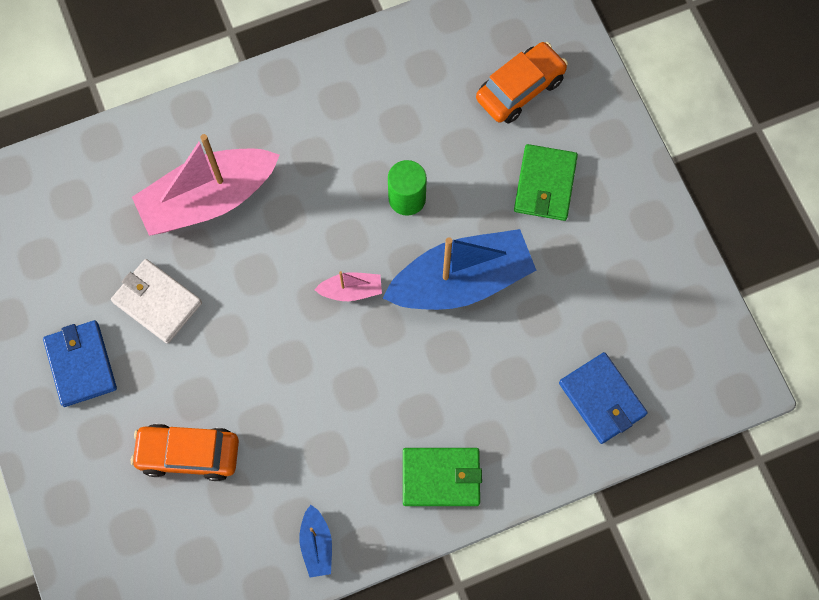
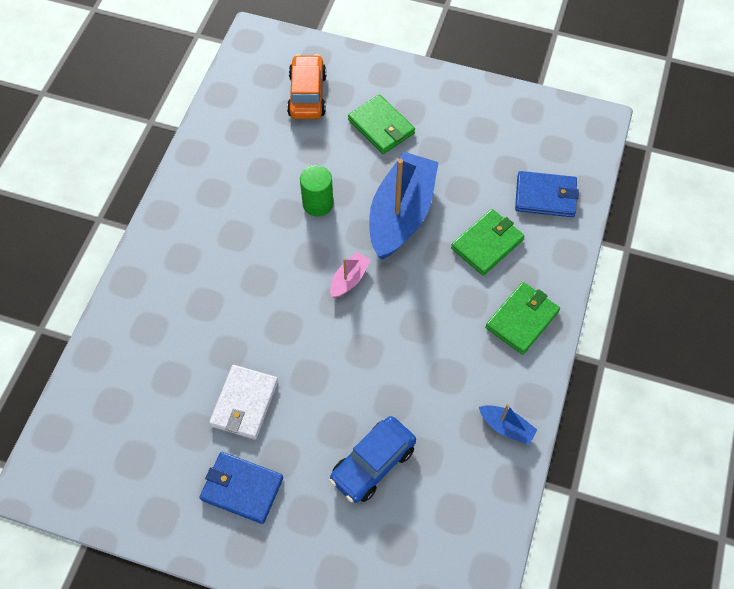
camera: 50 degrees left, 10 degrees down
(157, 302) = (244, 403): white wallet -> white wallet turned 60 degrees counterclockwise
(188, 454) = (373, 463): orange car -> blue car
(208, 199) = (203, 317): pink boat -> none
(497, 384) = (487, 244): none -> green wallet

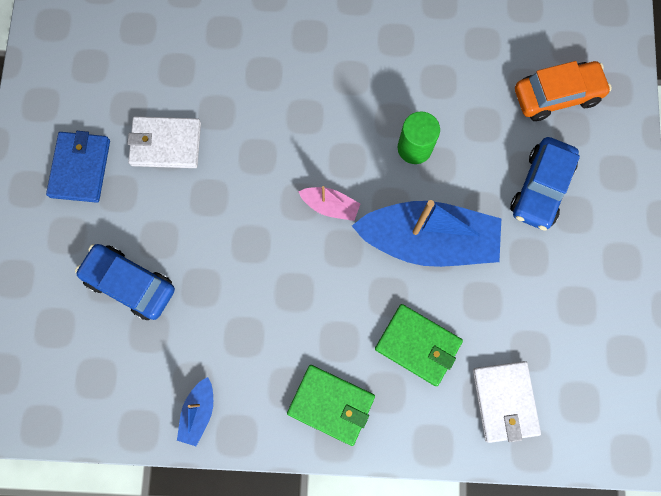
camera: 75 degrees right, 15 degrees up
(381, 127) = (540, 188): green wallet -> blue car
(545, 196) = (504, 401): blue wallet -> white wallet

